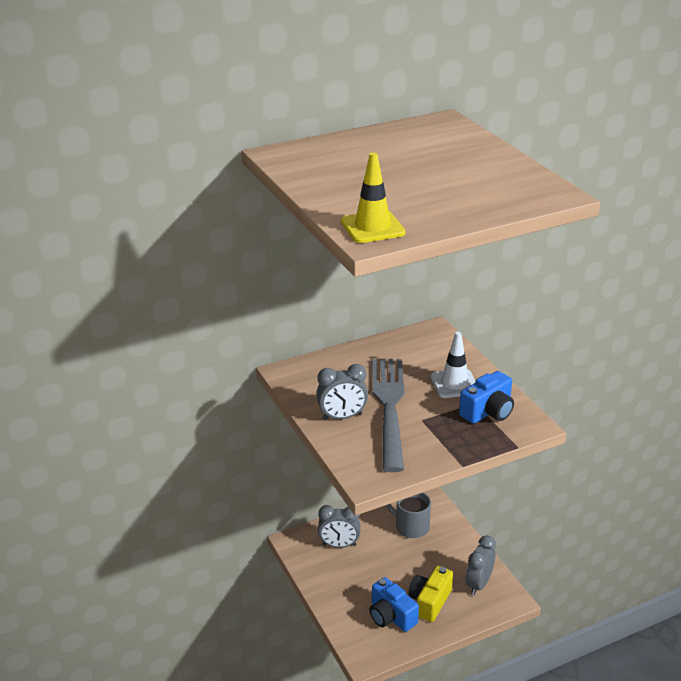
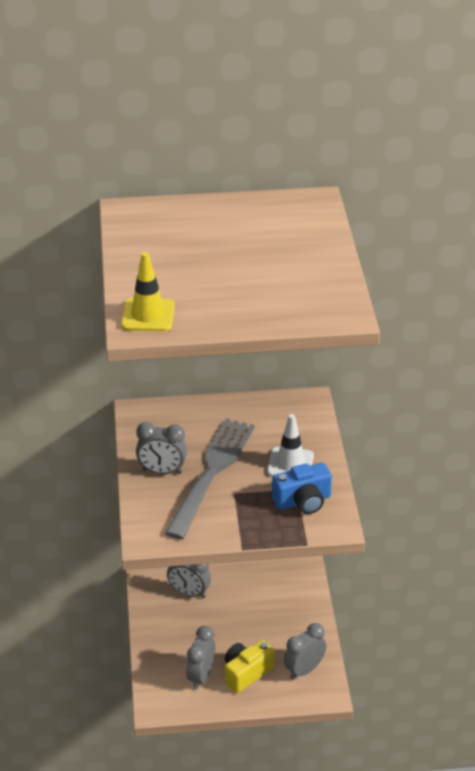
camera: 20 degrees right, 5 degrees up
(391, 616) = (201, 676): blue camera -> grey clock
(411, 527) = (269, 594): grey mug -> none

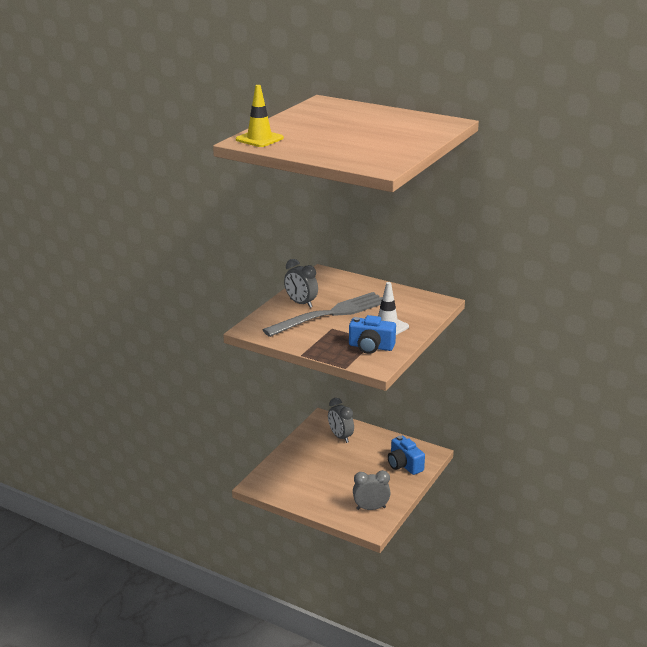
camera: 35 degrees right, 10 degrees down
(201, 676) = (301, 482): grey clock -> none
(246, 673) = (331, 493): yellow camera -> none
(289, 596) = (404, 465): none -> blue camera

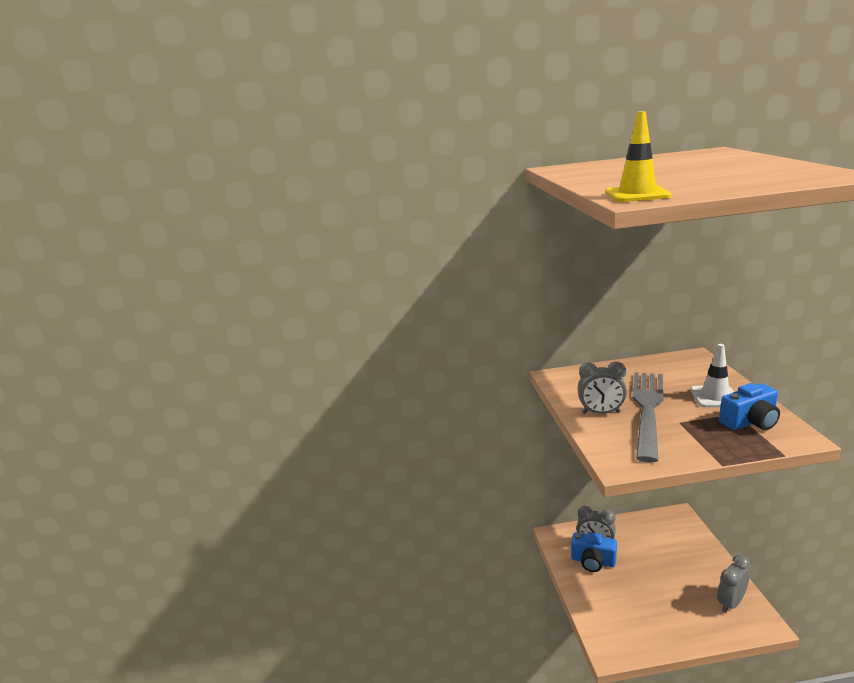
camera: 35 degrees left, 5 degrees down
(404, 465) = (681, 540): blue camera -> blue camera (593, 561)

